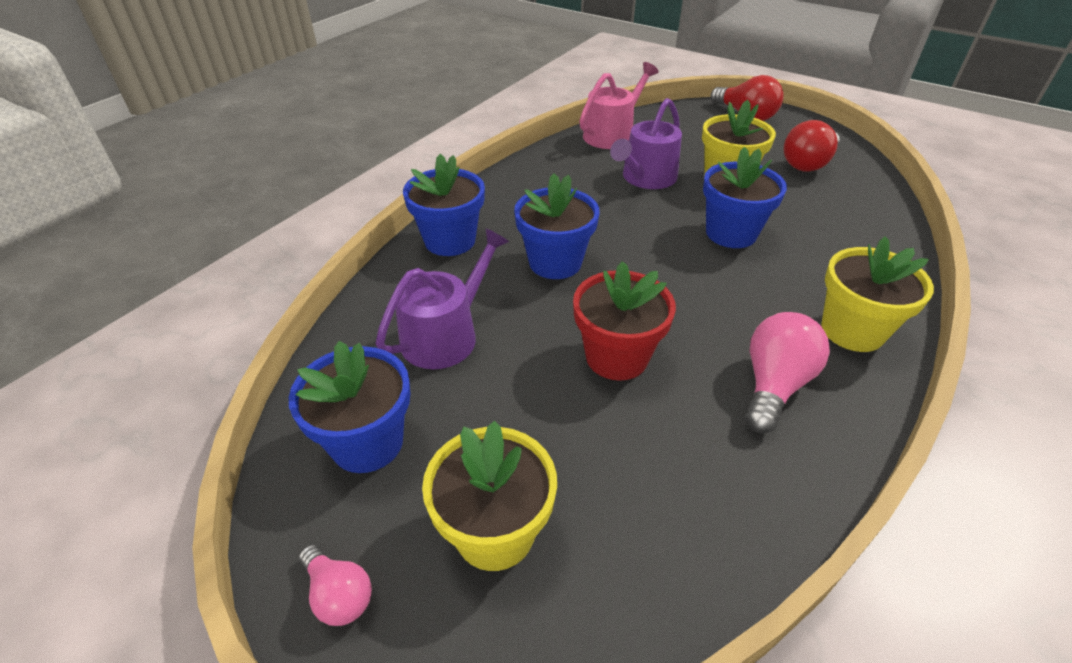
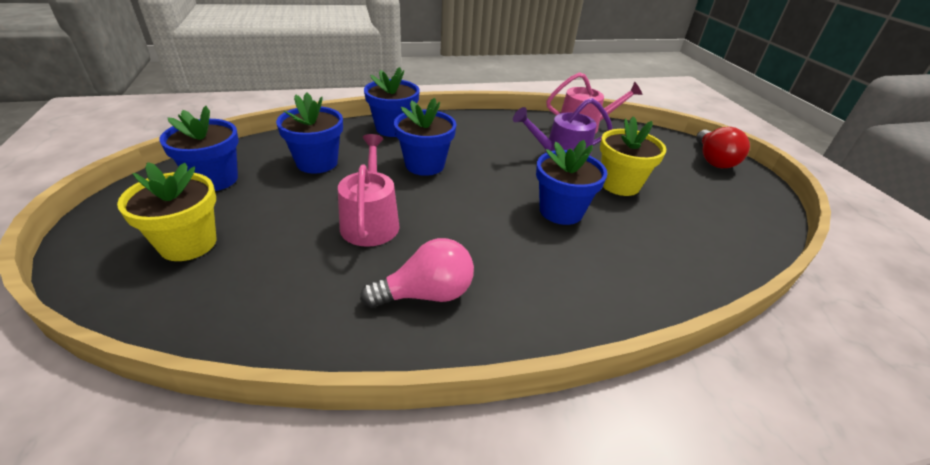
camera: 40 degrees right, 5 degrees down
(339, 594) = (111, 219): pink light bulb -> none
(446, 335) = (317, 162): purple watering can -> blue flower pot
(616, 357) = (370, 221): red flower pot -> pink watering can
(808, 164) = (710, 209): red light bulb -> none
(852, 330) = (539, 309): yellow flower pot -> none

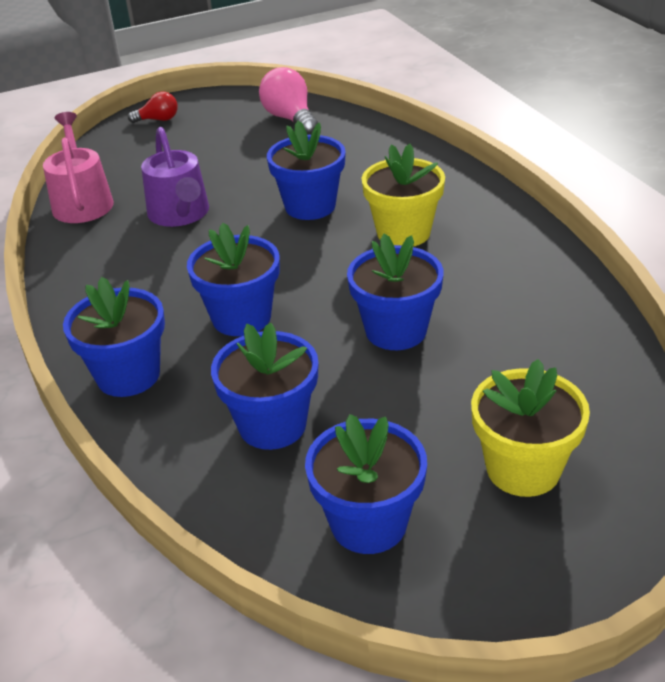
camera: 95 degrees left, 0 degrees up
(370, 221) = (396, 331): pink watering can -> blue flower pot
(426, 294) = (490, 267): pink light bulb -> pink light bulb (290, 119)
(619, 184) = (237, 174): yellow flower pot -> yellow flower pot (403, 233)
(713, 160) = (158, 120): red light bulb -> red light bulb, size x0.60

